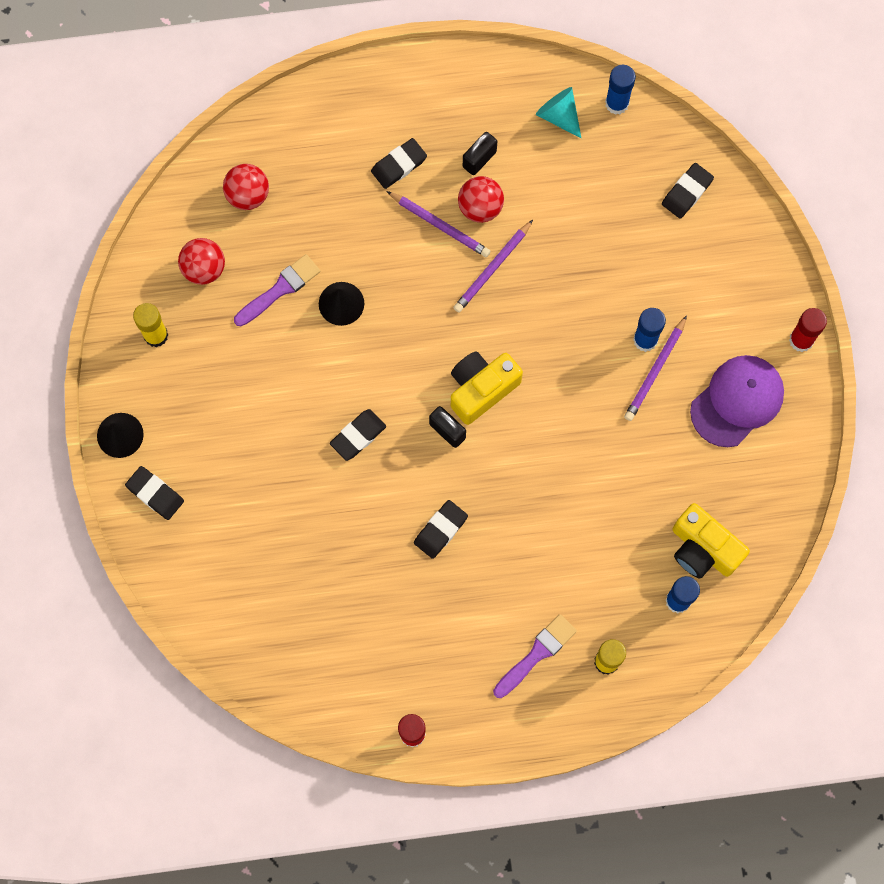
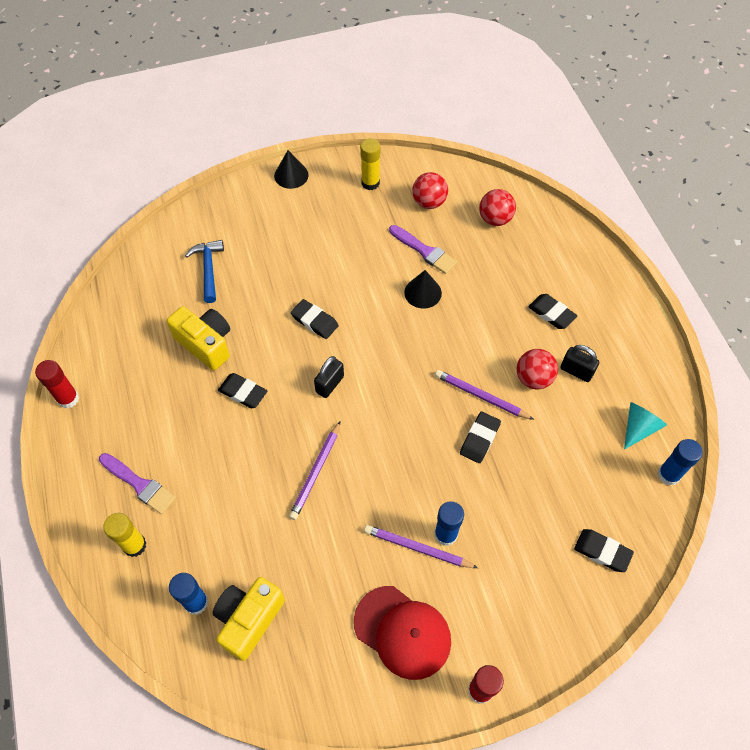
camera: 80 degrees right, 15 degrees down
(155, 494) = (250, 202): black eraser -> black eraser (479, 439)
(254, 556) = (208, 269): none -> blue hammer
(440, 225) = (508, 351): purple pencil -> purple pencil (316, 472)
(481, 389) = (371, 404): yellow camera -> yellow camera (206, 344)
(737, 401) = (402, 632): purple cap -> red cap

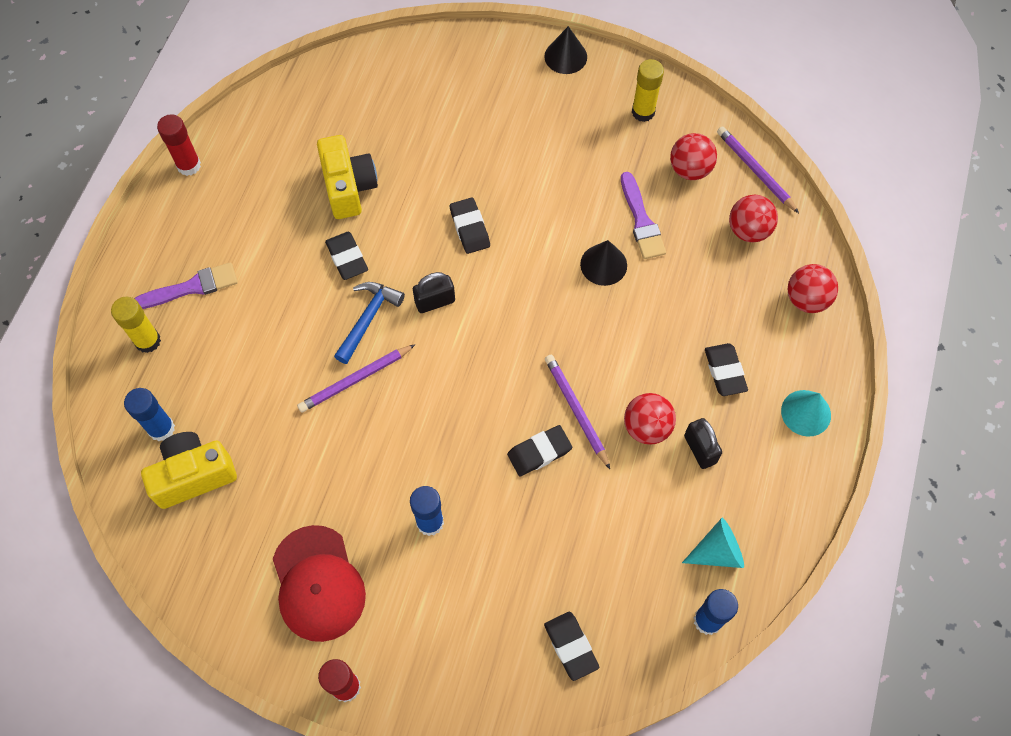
camera: 35 degrees right, 5 degrees up
(139, 484) = (191, 287): purple brush -> purple brush turned 90 degrees counterclockwise
(208, 269) = (407, 111): blue hammer -> blue hammer (368, 318)
(417, 548) = (393, 516): purple pencil -> purple pencil (755, 170)
(563, 240) = (806, 299): none -> red ball
(618, 308) = (806, 413): none -> turquoise cone

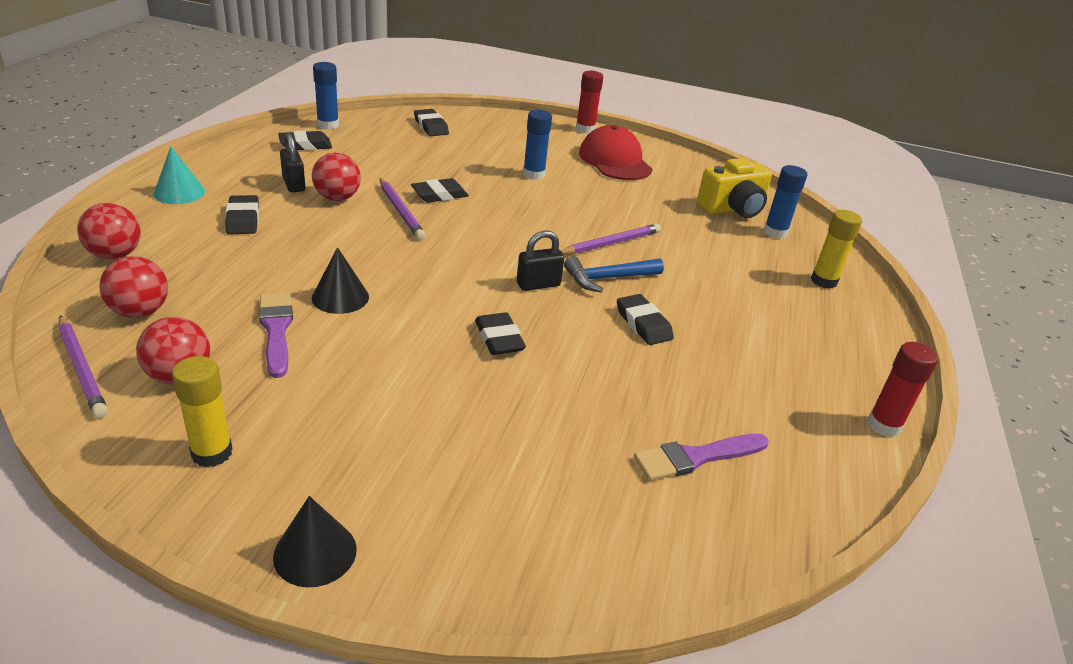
camera: 175 degrees right, 30 degrees down
(191, 287) = (805, 314): purple brush -> purple brush (696, 457)
(348, 187) = (660, 388): yellow camera -> none
(368, 318) = (608, 278): blue hammer -> blue hammer turned 45 degrees clockwise
(717, 551) = (305, 145): turquoise cone -> black eraser

